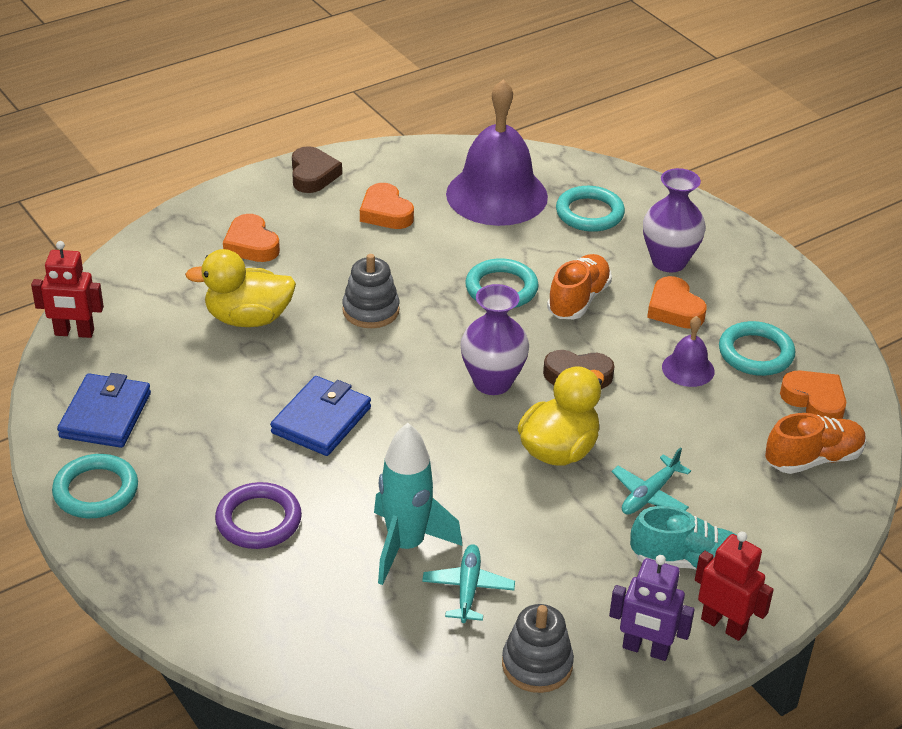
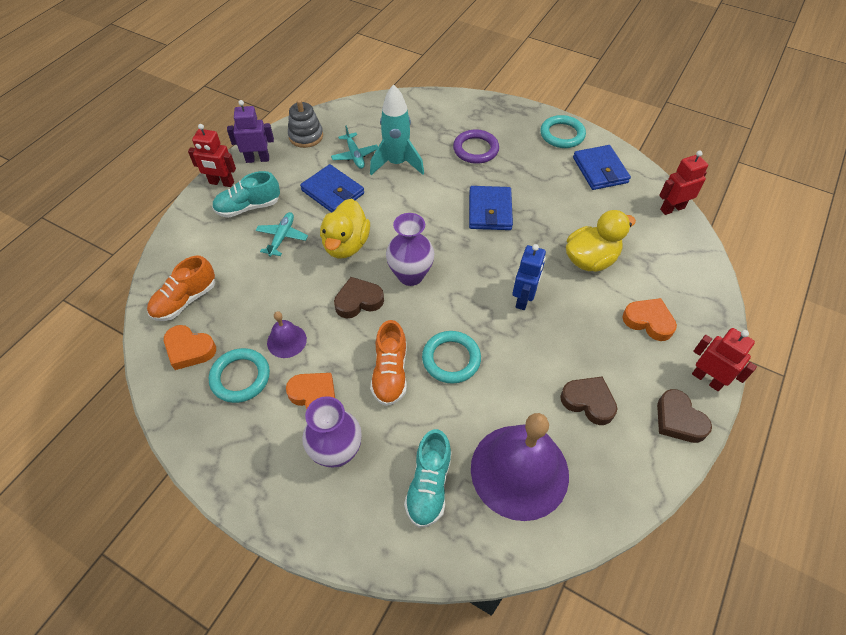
camera: 155 degrees right, 15 degrees up
(249, 188) = (707, 379): none -> red robot
(371, 310) = (523, 299): grey stacking toy -> blue robot
(385, 212) = (588, 402): orange heart -> brown heart
(540, 536) = (332, 192): none -> blue wallet
(589, 213) = (429, 486): turquoise ring -> turquoise shoe

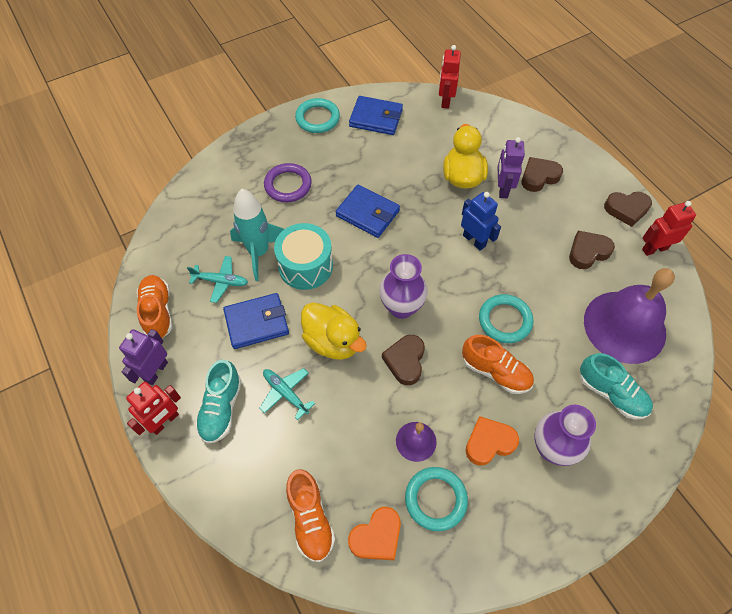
camera: 60 degrees left, 5 degrees up
(306, 136) = (158, 312): grey stacking toy -> orange shoe
(405, 196) = (305, 266): none -> turquoise drum
(605, 297) = (502, 189): none -> purple robot
(648, 321) = (539, 177): orange heart -> brown heart
(707, 379) = (603, 174): red robot -> red robot (654, 249)

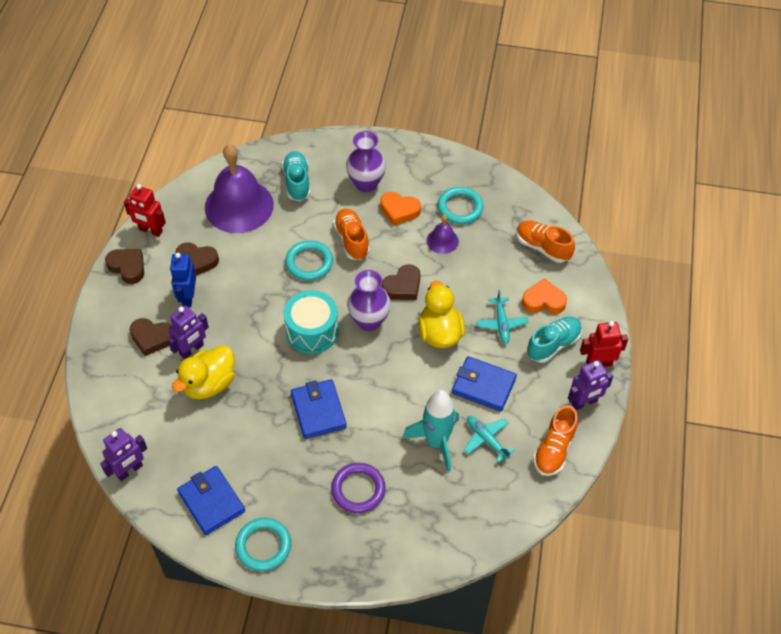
camera: 140 degrees left, 5 degrees down
(305, 266) = (409, 403): turquoise drum -> turquoise drum (312, 331)
(310, 519) = (542, 247): orange shoe -> orange shoe turned 75 degrees counterclockwise
(376, 536) = (510, 215): orange heart -> orange heart (543, 301)
(445, 100) = (129, 470): red robot -> purple robot
(474, 240) = (263, 328): blue robot -> blue robot (188, 297)

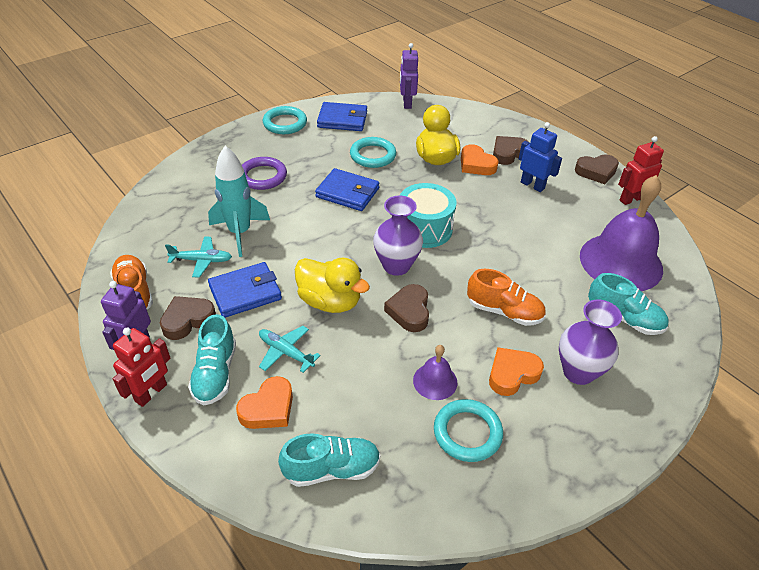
camera: 130 degrees right, 10 degrees down
(192, 350) = (476, 164): purple robot -> orange heart
(196, 261) = (569, 206): brown heart -> brown heart (187, 320)
(309, 263) = (503, 267): turquoise ring -> turquoise ring (373, 155)
(542, 247) = (332, 469): orange shoe -> turquoise shoe

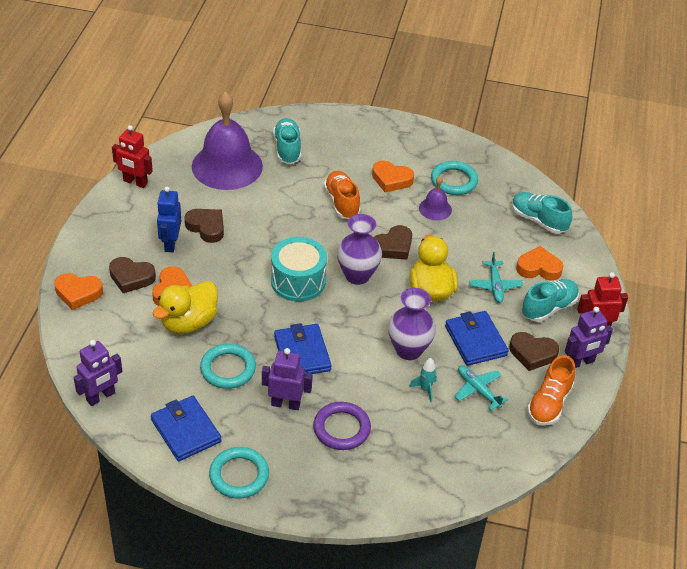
camera: 130 degrees left, 0 degrees up
(240, 233) = (425, 389): turquoise rocket -> turquoise rocket, size x0.46
(245, 293) = (475, 341): blue wallet -> blue wallet turned 45 degrees clockwise
(313, 164) = (285, 404): none -> purple robot
(512, 127) = (78, 293): none -> orange heart
(578, 372) = (358, 154): purple vase -> purple vase (408, 350)
(596, 172) = (109, 213): brown heart -> brown heart (206, 227)

